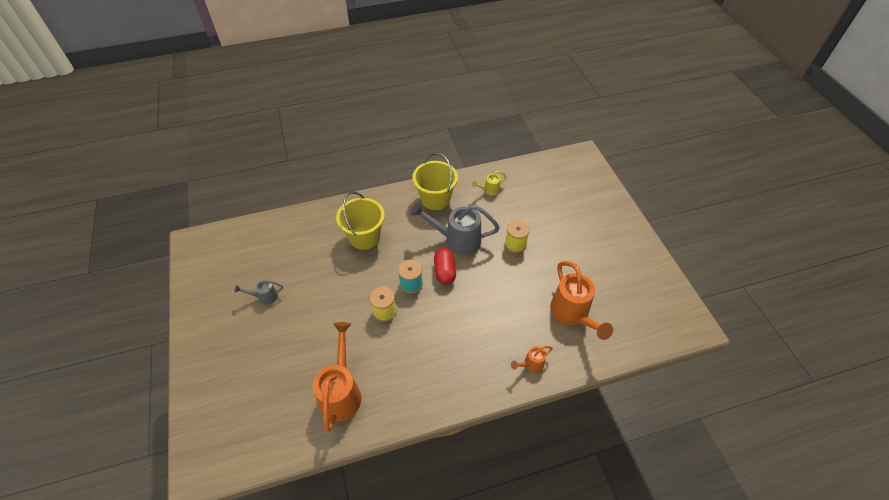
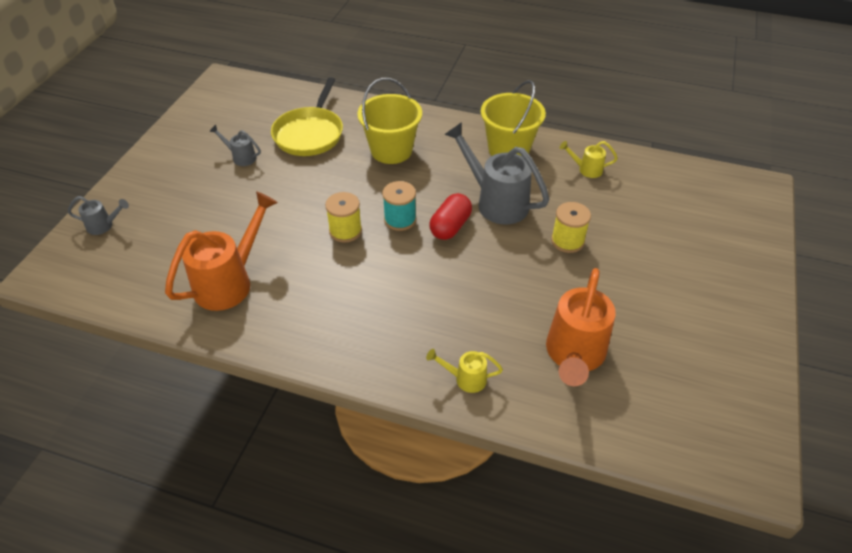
camera: 35 degrees right, 5 degrees down
(209, 407) = (104, 226): none -> grey watering can
(298, 253) = (310, 134): none -> yellow pan
(531, 364) = (465, 379): orange watering can -> yellow watering can

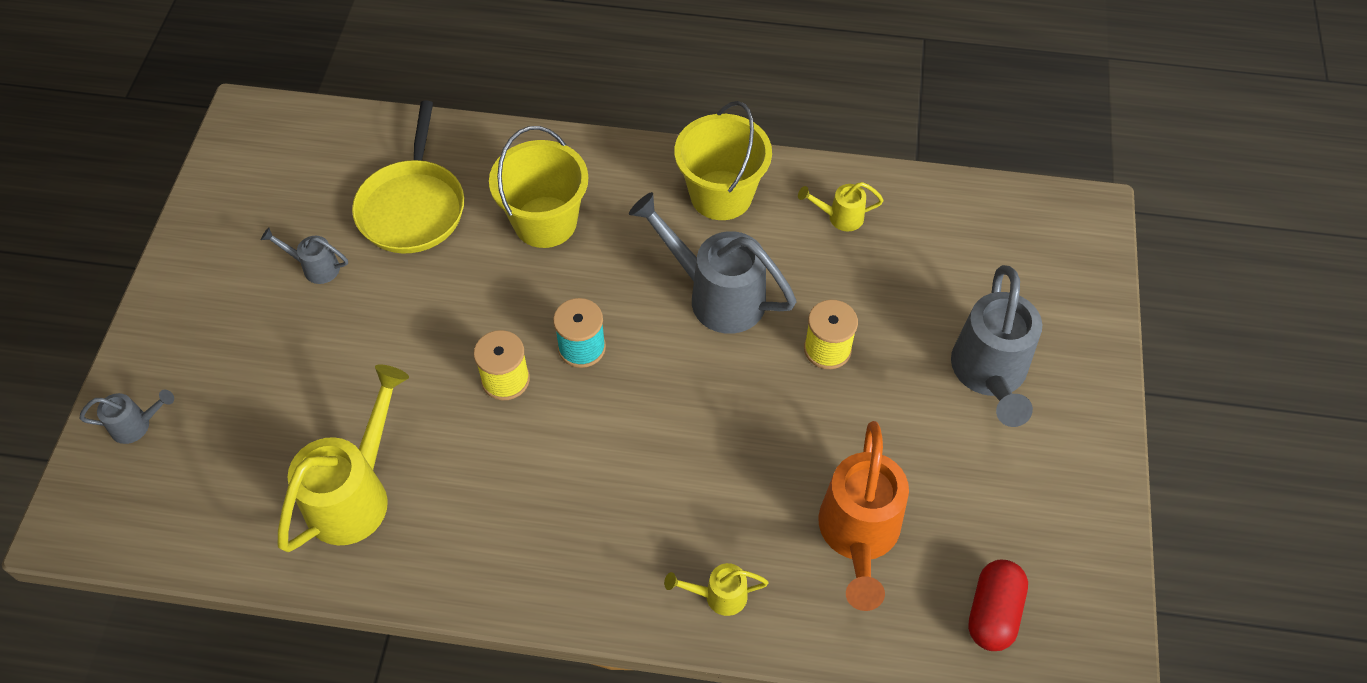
camera: 10 degrees left, 10 degrees up
(230, 282) = (355, 494): orange watering can -> yellow watering can
(450, 226) = (657, 349): red capsule -> red capsule (993, 613)
(682, 270) = (989, 374): none -> grey watering can

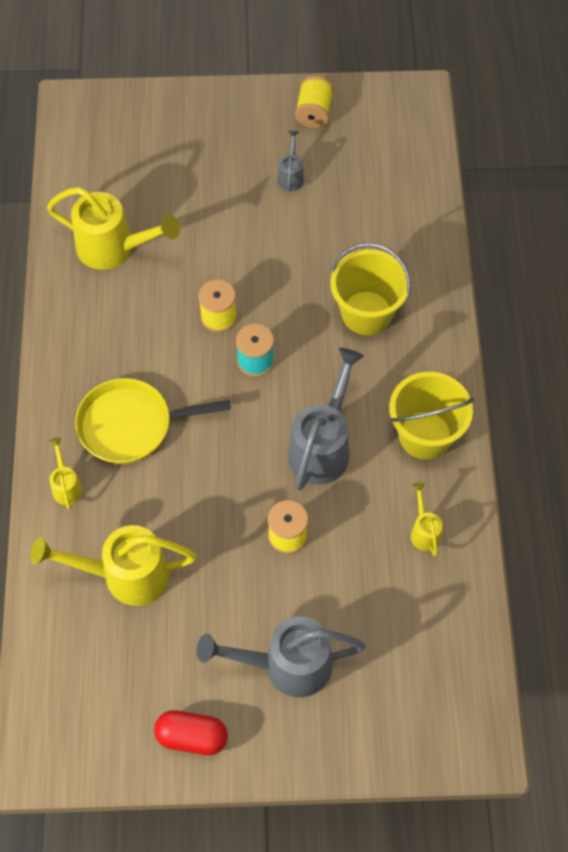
camera: 80 degrees right, 5 degrees up
(136, 425) = (145, 114): grey watering can -> none
(225, 227) = (314, 113): none -> yellow spool
(412, 207) = (359, 222): yellow pan -> yellow pan (131, 425)
(858, 535) = (125, 575): orange watering can -> yellow watering can
(993, 613) = (74, 678): red capsule -> red capsule (192, 737)

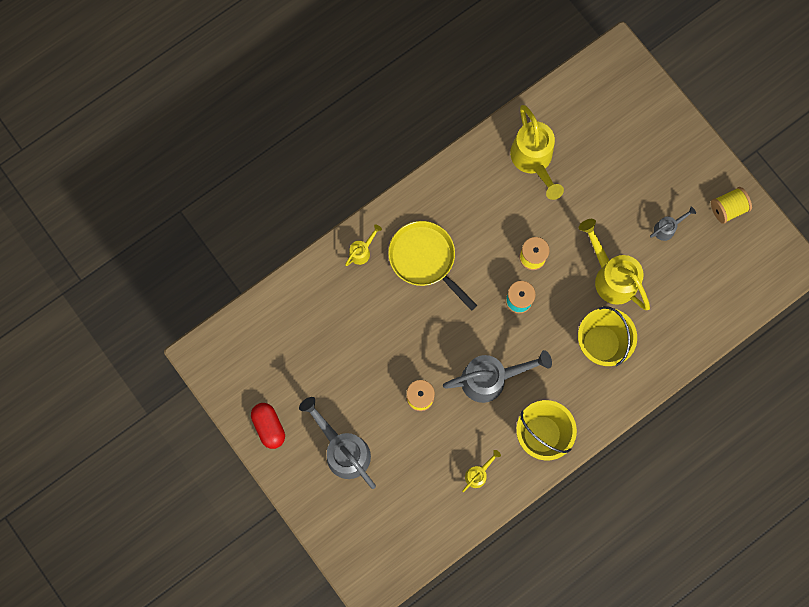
camera: 55 degrees right, 15 degrees up
(125, 575) = (333, 324): yellow watering can -> yellow watering can (611, 277)

